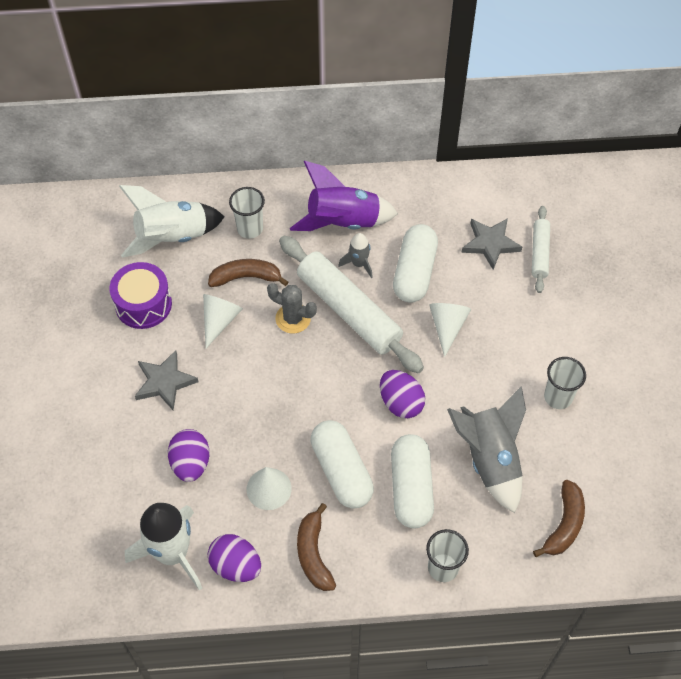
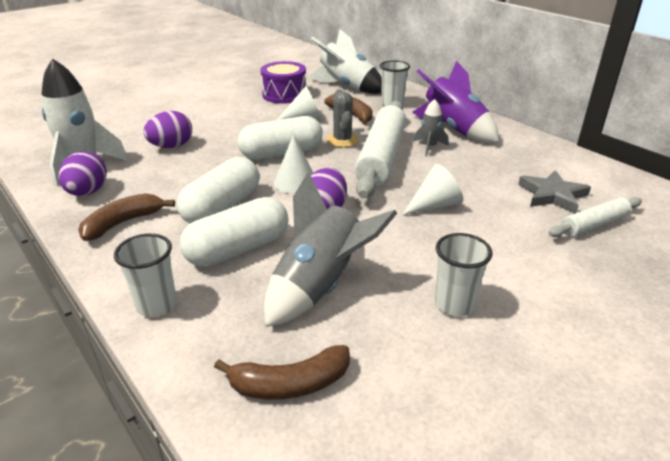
camera: 55 degrees right, 25 degrees down
(164, 382) = (232, 118): grey star -> none
(269, 488) = (175, 181): white cone -> white cone (295, 182)
(414, 272) = (461, 171): white capsule -> white capsule (281, 153)

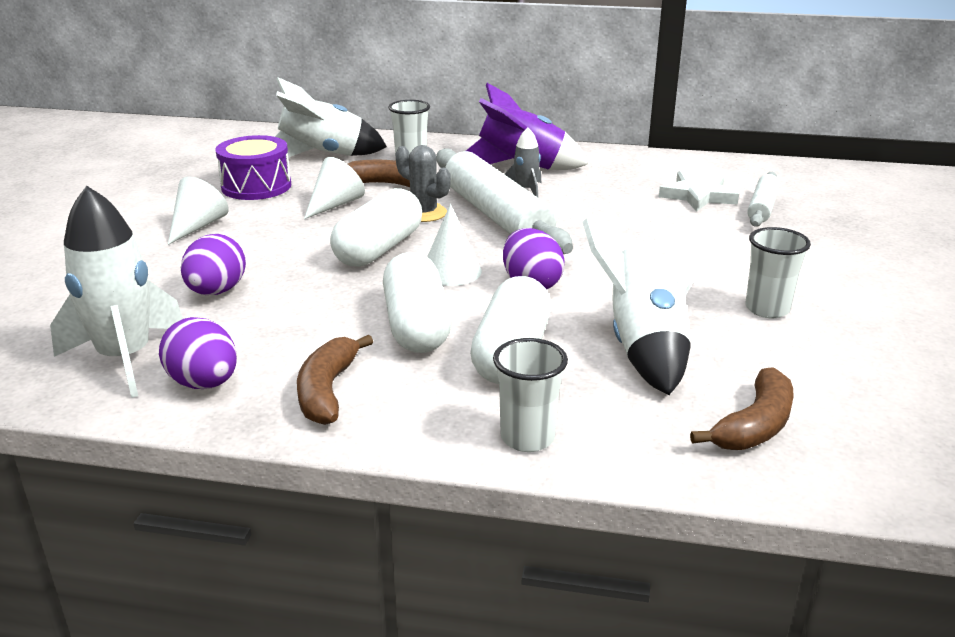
camera: 40 degrees left, 5 degrees down
(320, 286) = (645, 346): grey rocket -> white rocket
(434, 205) = (621, 240): white cone -> white cone (198, 226)
(552, 195) = (698, 196): grey star -> white star

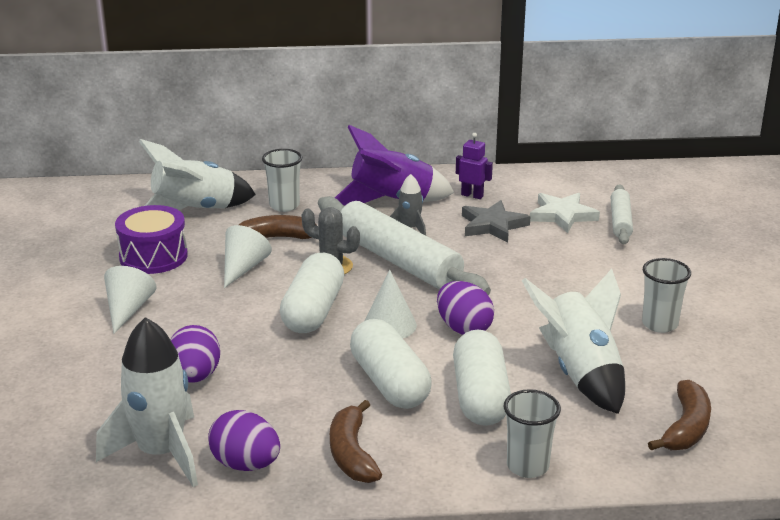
camera: 15 degrees left, 0 degrees up
(608, 170) = (472, 195): none -> purple robot
(616, 196) = (492, 225): none -> grey star

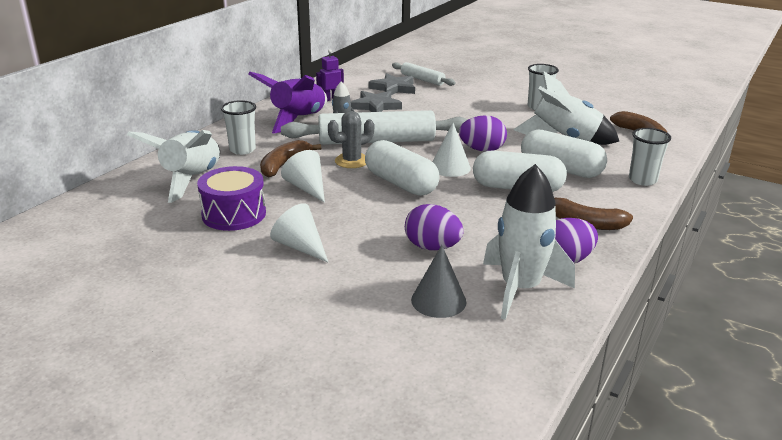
camera: 55 degrees left, 0 degrees up
(98, 414) = (438, 301): none -> grey cone
(562, 215) = (393, 88): white star -> grey star

